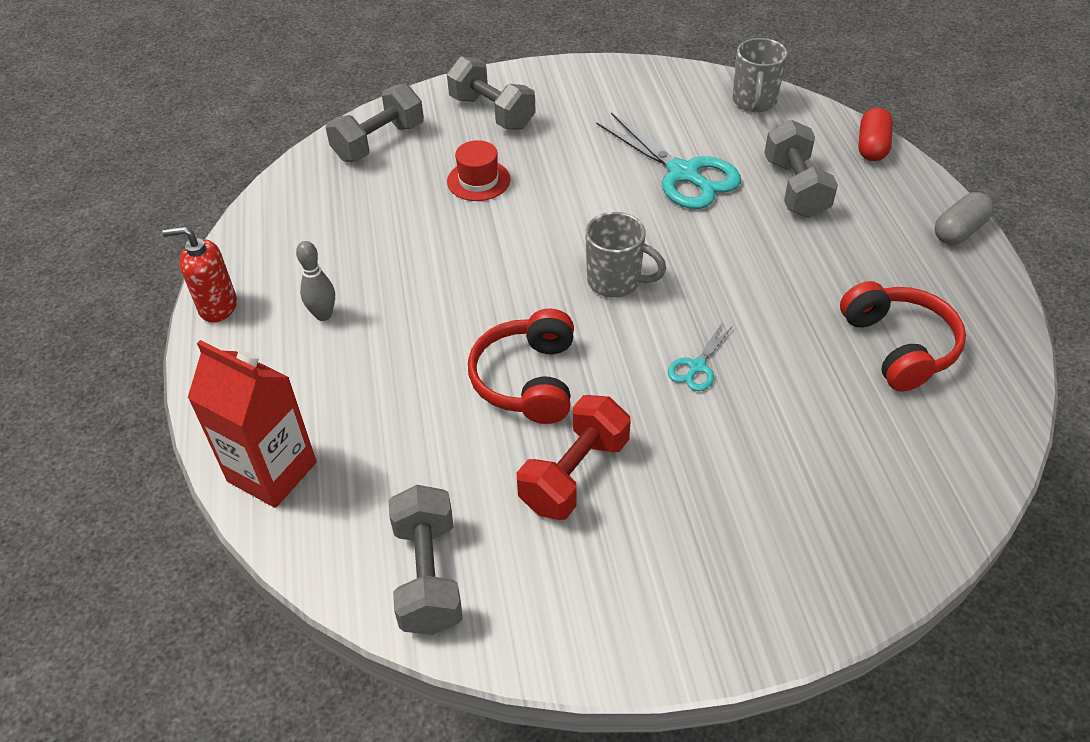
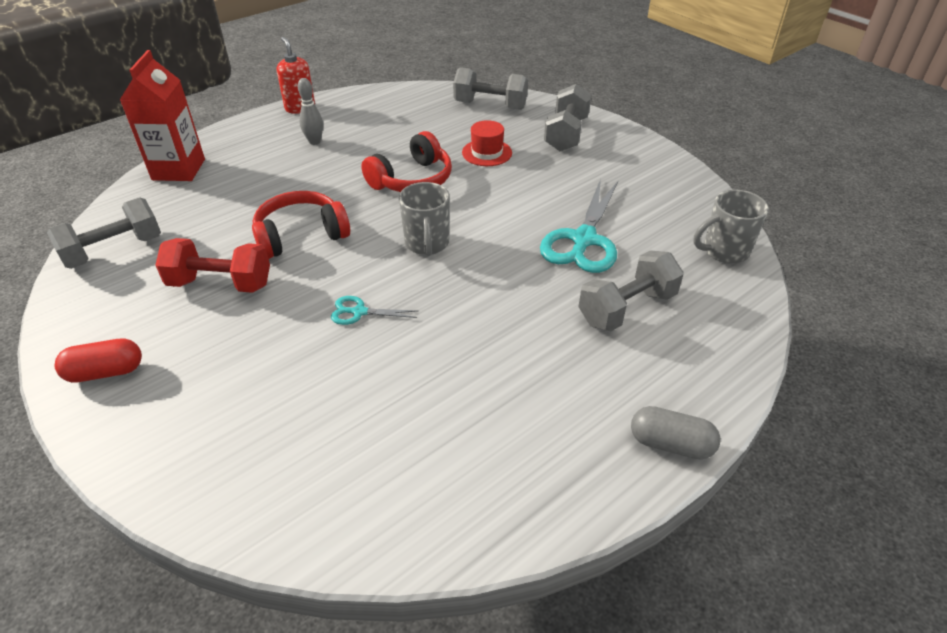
camera: 60 degrees right, 5 degrees down
(872, 147) = (741, 344): red capsule -> red capsule (105, 372)
(899, 346) = (461, 434): red headphones -> red headphones (412, 179)

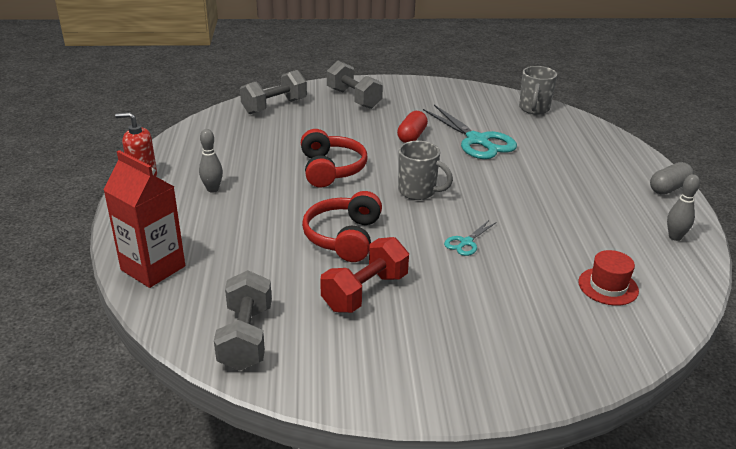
camera: 55 degrees left, 10 degrees down
(105, 372) = (422, 380): red capsule -> red capsule (412, 136)
(487, 153) = (336, 131): red hat -> red hat (608, 286)
(541, 489) = (675, 237): none -> grey bowling pin
(627, 308) = (554, 155): grey dumbbell -> none

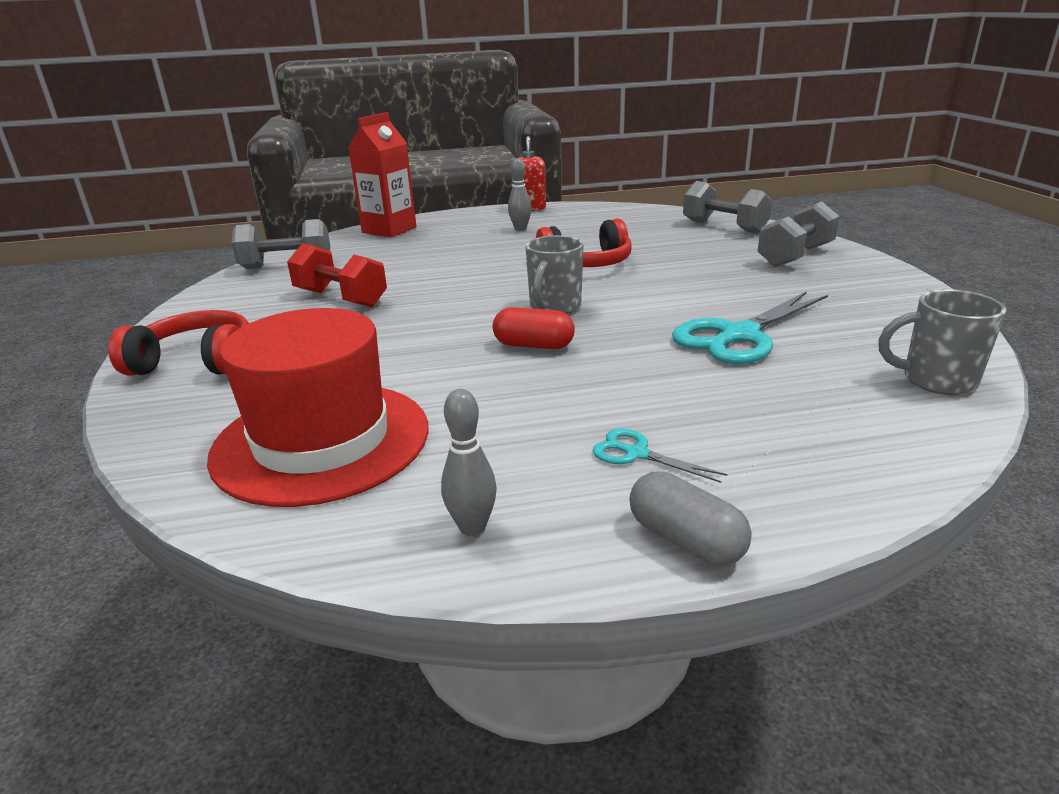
camera: 85 degrees right, 5 degrees down
(344, 237) = (441, 282): red headphones -> red headphones (196, 362)
(412, 136) = (711, 294): red capsule -> red capsule (534, 345)
(466, 242) = (436, 340): turquoise scissors -> turquoise scissors (636, 453)
(608, 286) = (322, 441): red hat -> red hat, size x2.23

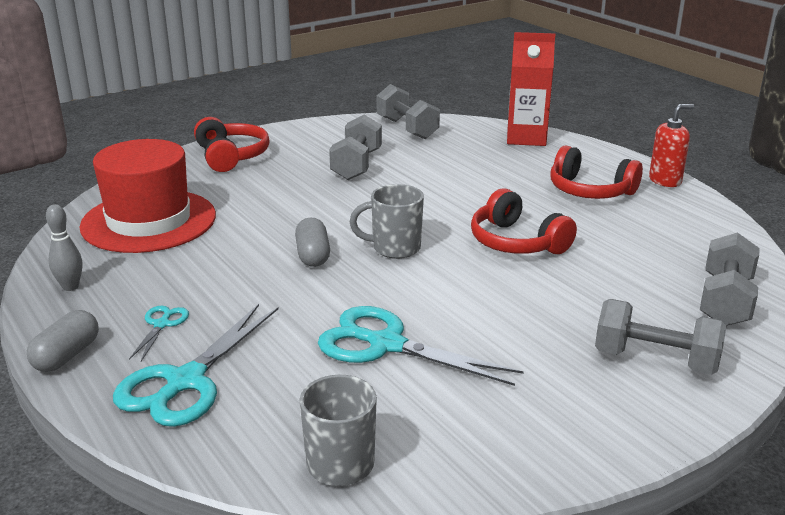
camera: 65 degrees right, 0 degrees up
(341, 298) = (357, 165): red dumbbell -> grey dumbbell
(520, 229) = (590, 191): grey bowling pin -> red headphones
(534, 345) = (313, 255): red capsule -> grey capsule
(779, 448) = (185, 381): none -> turquoise scissors

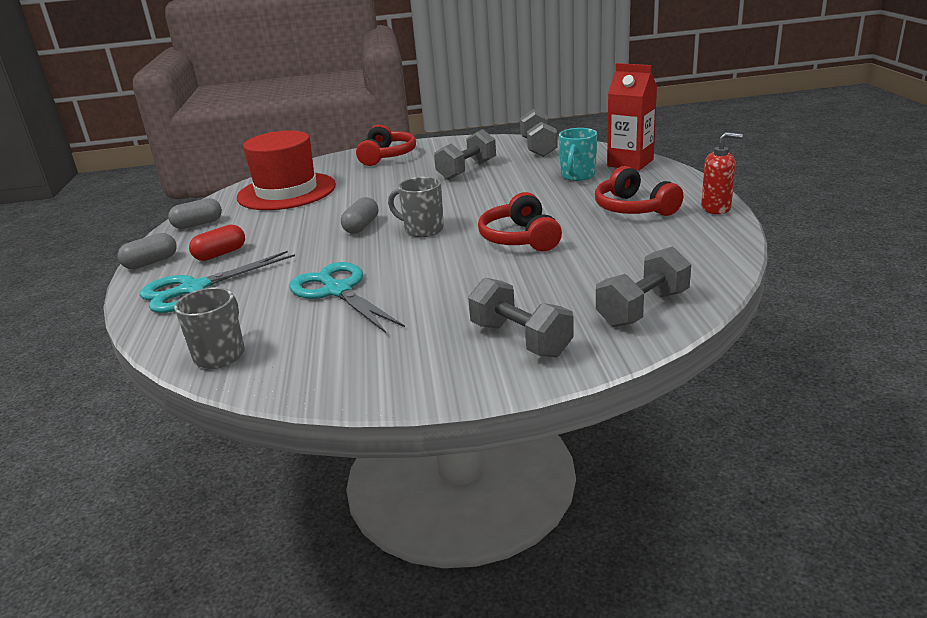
camera: 30 degrees right, 0 degrees up
(70, 287) = (198, 224): grey bowling pin -> grey capsule
(162, 324) = (220, 254): turquoise scissors -> red capsule
(490, 159) = (577, 176): none -> turquoise mug

